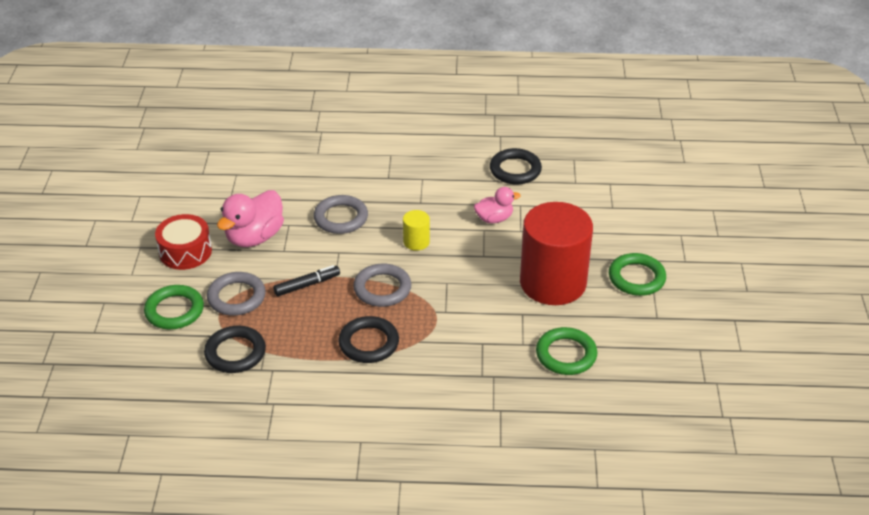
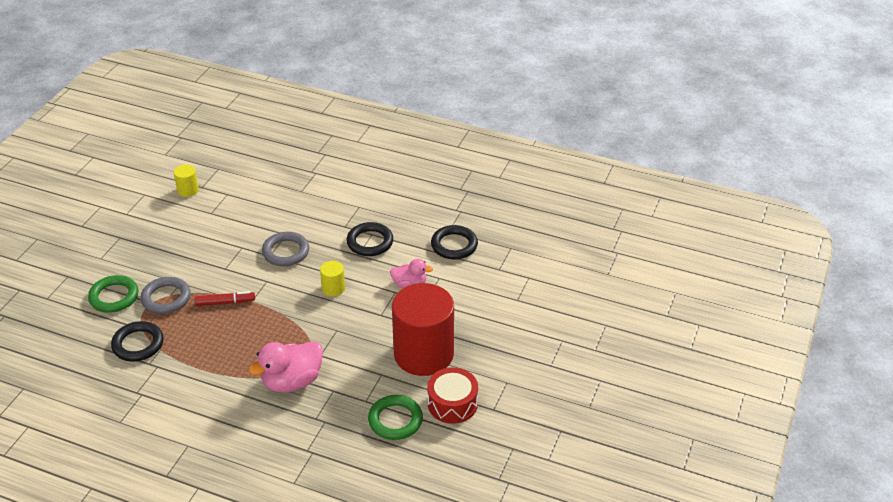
camera: 20 degrees right, 0 degrees up
(185, 251) = (150, 250): red drum -> red drum (452, 403)
(188, 180) = (188, 190): none -> yellow cylinder
(254, 237) = (209, 251): pink duck -> pink duck (292, 381)
(307, 285) = (225, 302): black marker -> red marker
(369, 343) = (243, 365): black ring -> black ring (370, 242)
(382, 289) = (282, 321): grey ring -> none
(636, 278) = (498, 369): green ring -> none

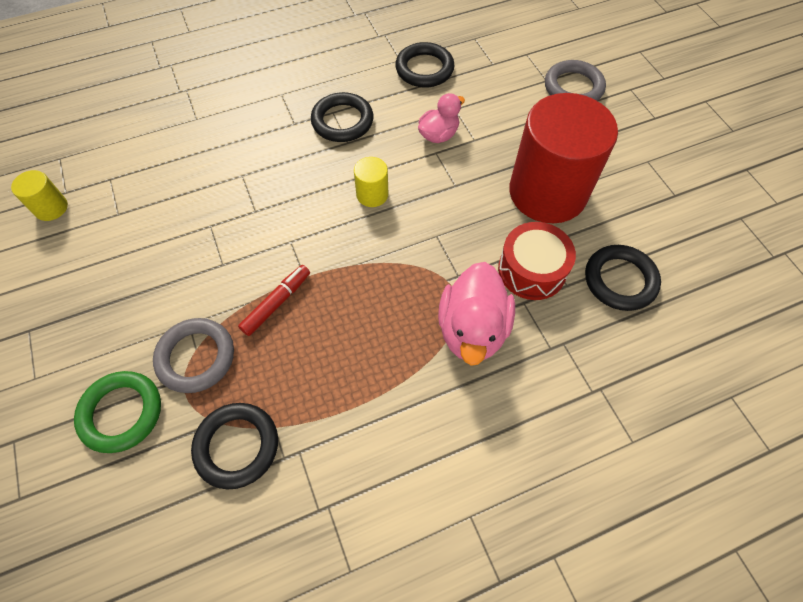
camera: 45 degrees left, 20 degrees up
(286, 252) = (268, 194): grey ring -> grey ring (573, 87)
(395, 420) = (620, 280): green ring -> black ring
(452, 403) = (639, 219): red drum -> red drum (532, 270)

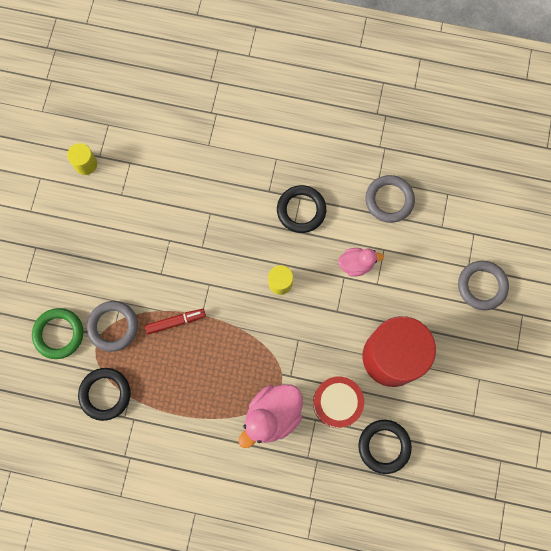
camera: 35 degrees right, 15 degrees up
(424, 69) = (389, 200): black ring -> grey ring

